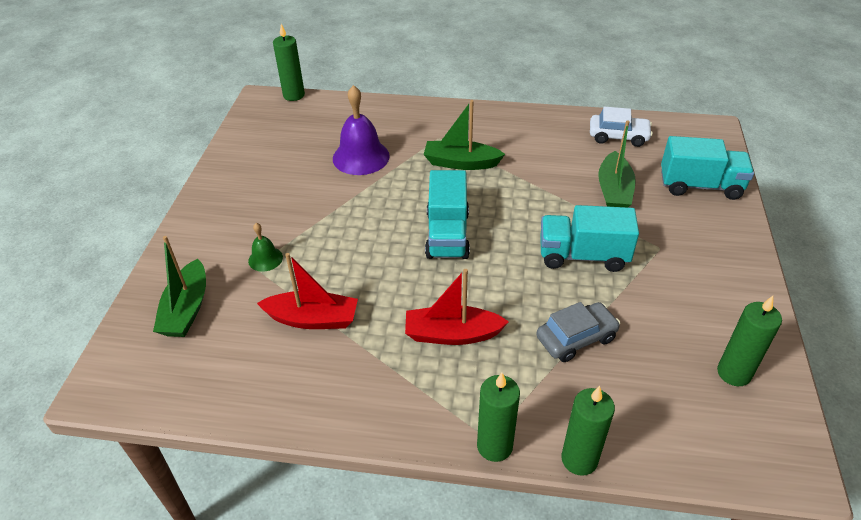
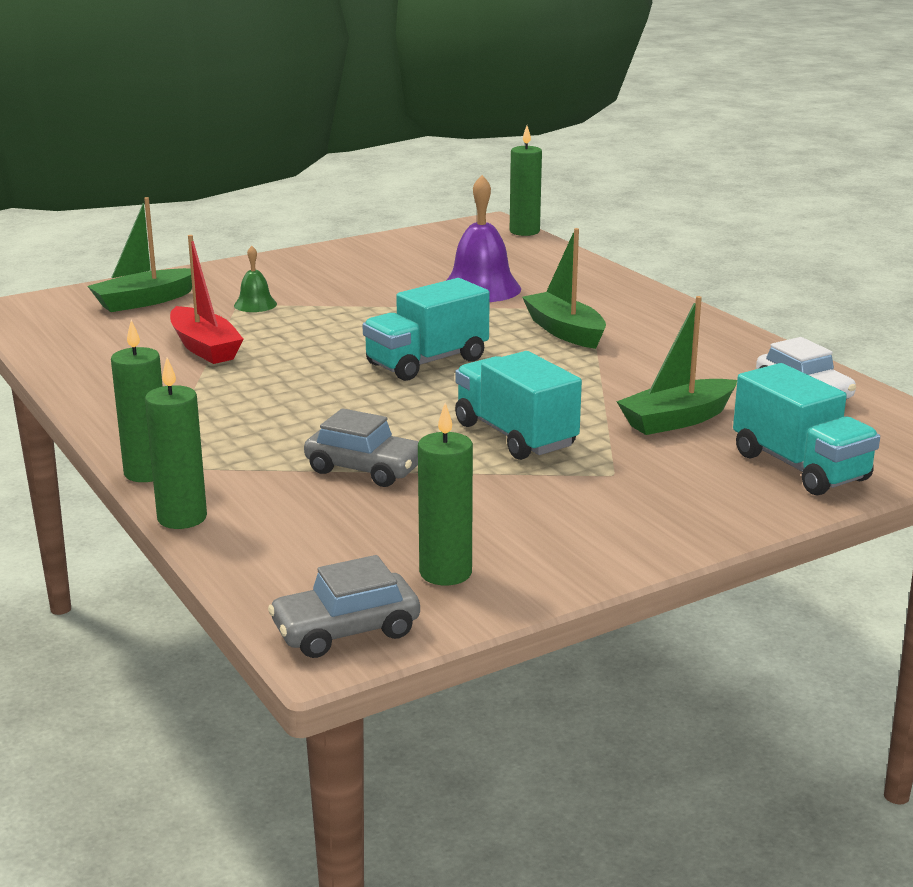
camera: 50 degrees right, 20 degrees down
(452, 334) = (276, 409): red boat -> none
(778, 451) = (346, 630): none -> grey car

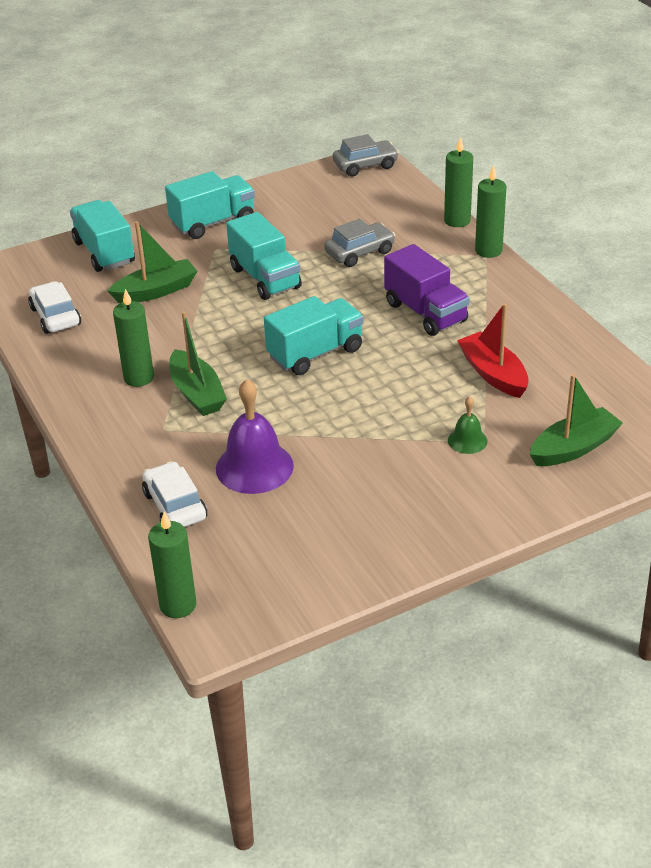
camera: 175 degrees left, 15 degrees up
(273, 399) = (425, 312): none -> purple truck
(365, 469) = (360, 252): grey car -> grey car turned 120 degrees clockwise
(445, 573) = (319, 191): green candle -> green candle (139, 378)
(551, 269) = (175, 506): none -> white car
(636, 513) = (213, 223): none -> turquoise truck

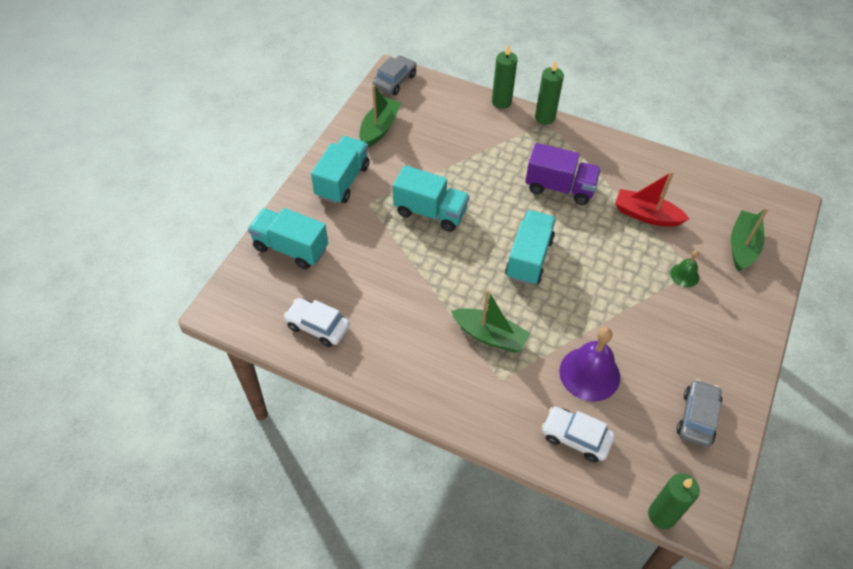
camera: 40 degrees left, 15 degrees up
(139, 378) = (437, 346): green candle -> none
(156, 291) = (367, 263): green boat -> green boat (379, 128)
(360, 252) = (469, 158): grey car -> grey car (697, 417)

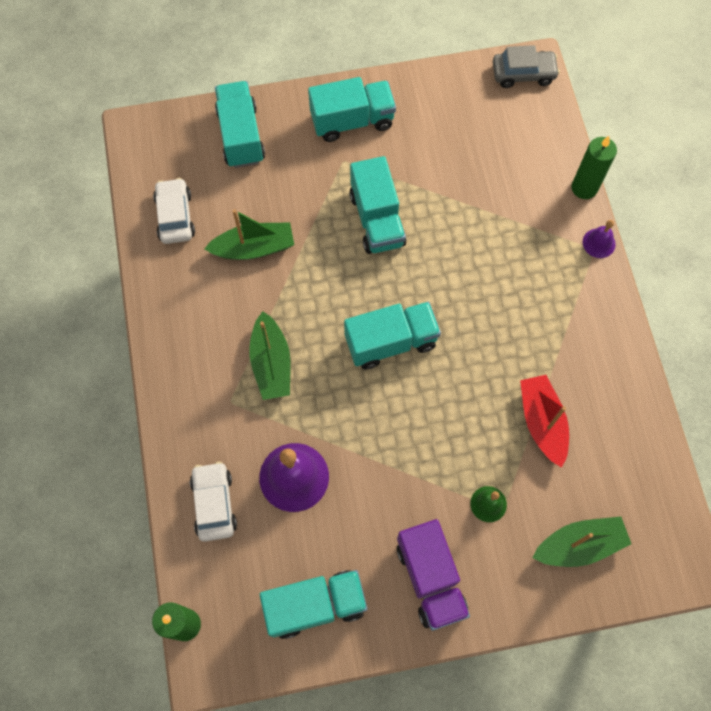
camera: 55 degrees right, 15 degrees up
(379, 128) = (446, 105): green boat -> green boat (254, 248)
(545, 117) = (599, 243): green candle -> purple bell
(559, 187) = (509, 316): purple truck -> purple truck (430, 578)
(697, 417) = (315, 605): grey car -> turquoise truck

